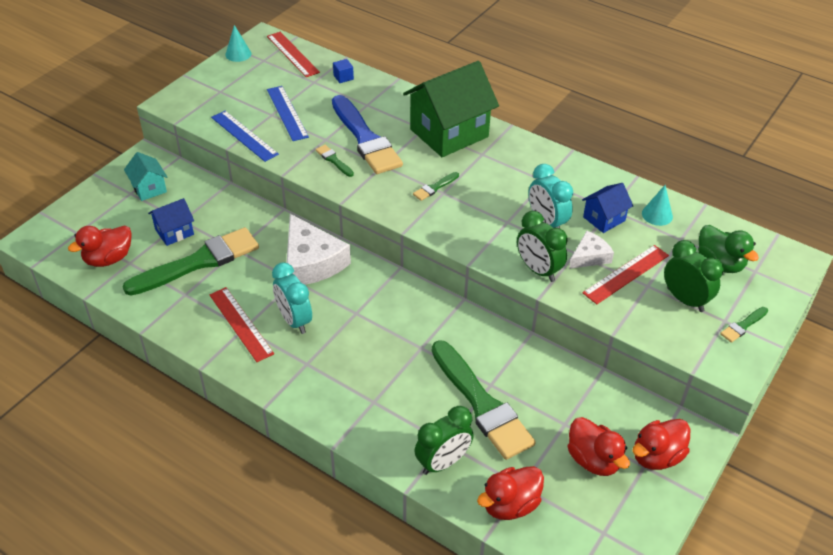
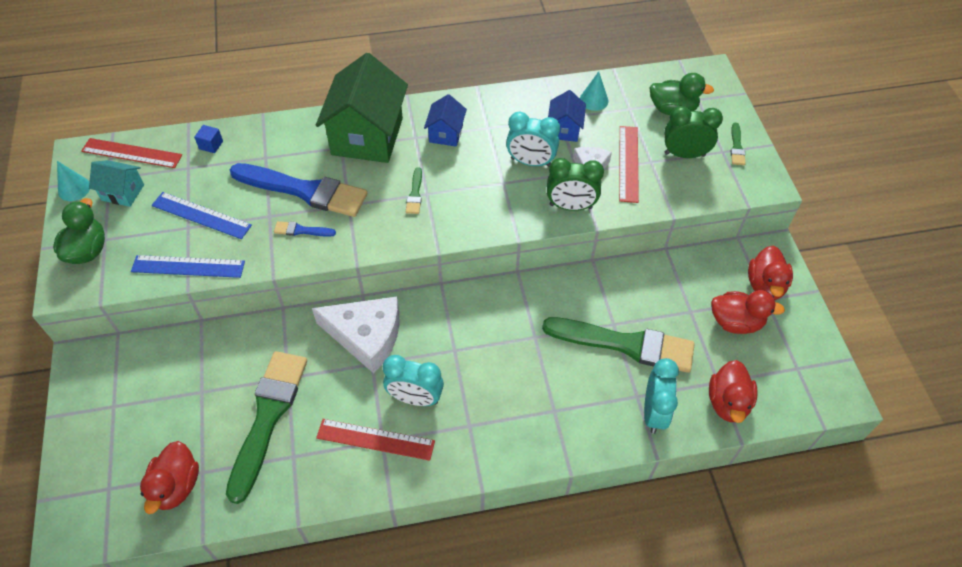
camera: 45 degrees left, 10 degrees up
(149, 188) = (127, 387): turquoise house -> turquoise house (123, 192)
(174, 232) = (208, 408): blue house -> blue house (446, 133)
(204, 91) = (87, 250): none -> green duck
(334, 160) = (302, 230): green brush -> blue brush
(443, 462) = (654, 412): green clock -> turquoise clock

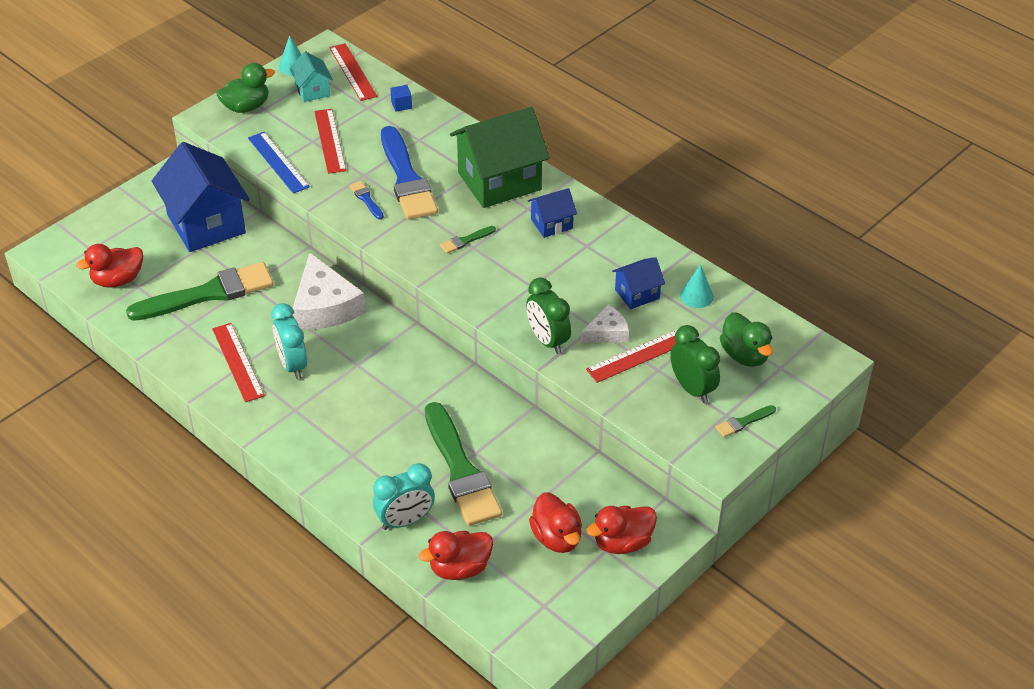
camera: 55 degrees right, 10 degrees down
(176, 370) = (206, 224): none -> blue house
(201, 215) = (330, 141): blue ruler -> red ruler
(530, 162) = (573, 291): turquoise clock -> none

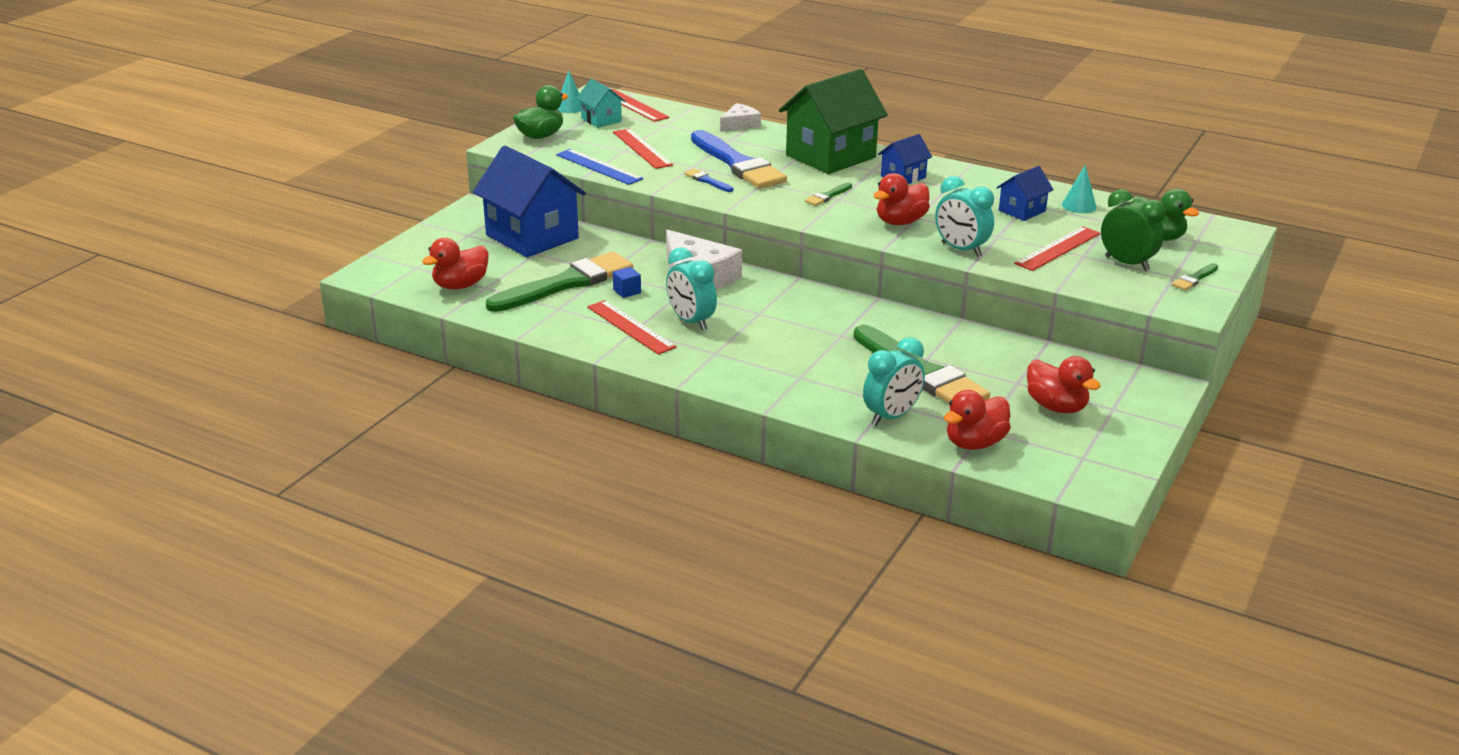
camera: 15 degrees left, 15 degrees down
(401, 105) = (697, 120): blue cube -> blue cube (627, 291)
(547, 341) = (961, 250): green clock -> turquoise clock
(607, 332) = (1014, 238): white cheese -> white cheese (740, 124)
(622, 542) = (1124, 401): red duck -> red duck (900, 222)

